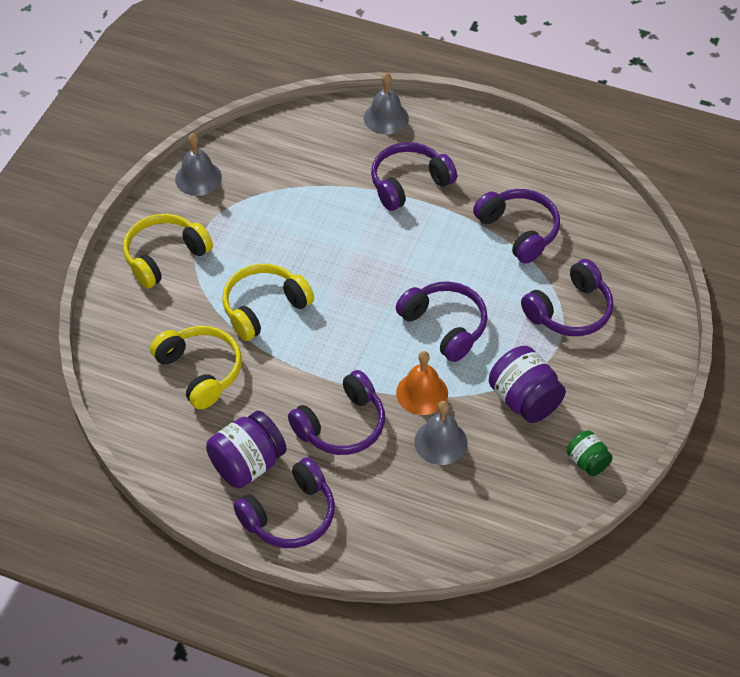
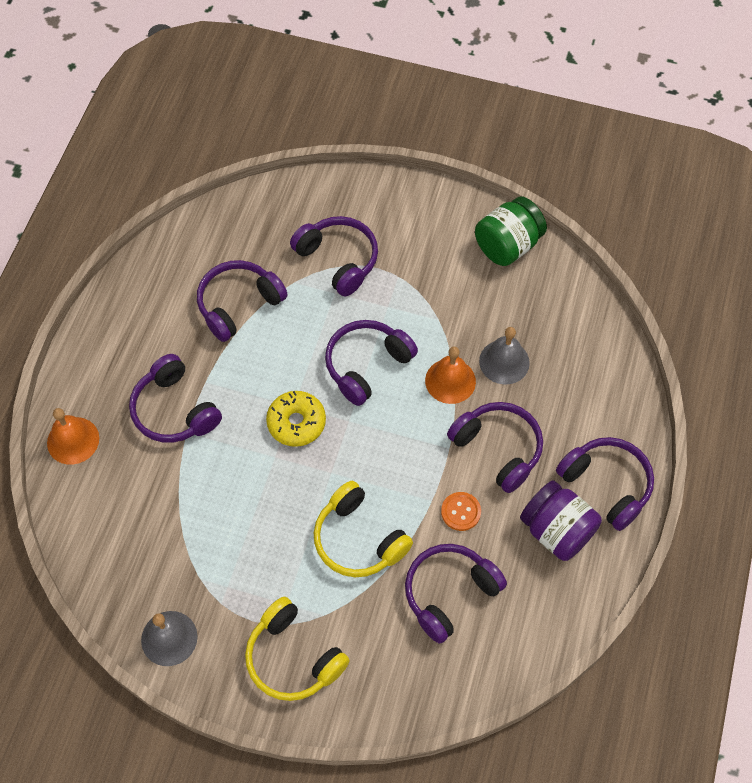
camera: 95 degrees left, 10 degrees up
(200, 371) = (449, 593): yellow headphones -> purple headphones
(279, 388) = (461, 512): none -> orange button
(386, 118) = (73, 440): grey bell -> orange bell
(387, 269) = (296, 422): none -> yellow donut
(524, 400) = (447, 295): purple jar -> none
(587, 462) = (507, 245): green jar -> green jar, size x1.73

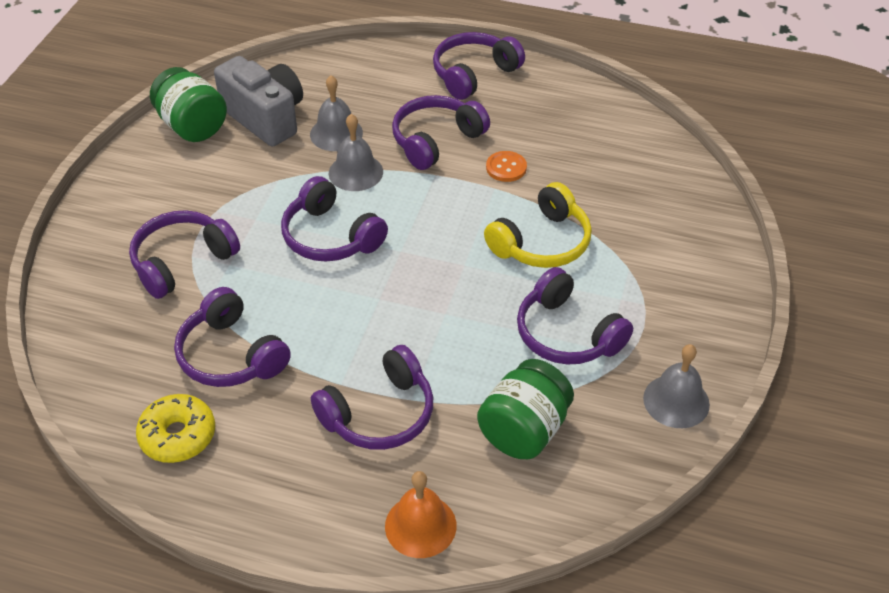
camera: 90 degrees left, 15 degrees down
(150, 514) = (524, 430): none -> green jar
(293, 657) = (678, 292): yellow headphones -> none
(296, 422) = (401, 295): yellow donut -> yellow donut (178, 436)
(449, 593) = (593, 177): purple headphones -> purple headphones (567, 333)
(450, 381) = (355, 172): orange bell -> grey bell
(523, 302) = (265, 118): none -> grey camera
(556, 531) = (522, 106): purple jar -> none

